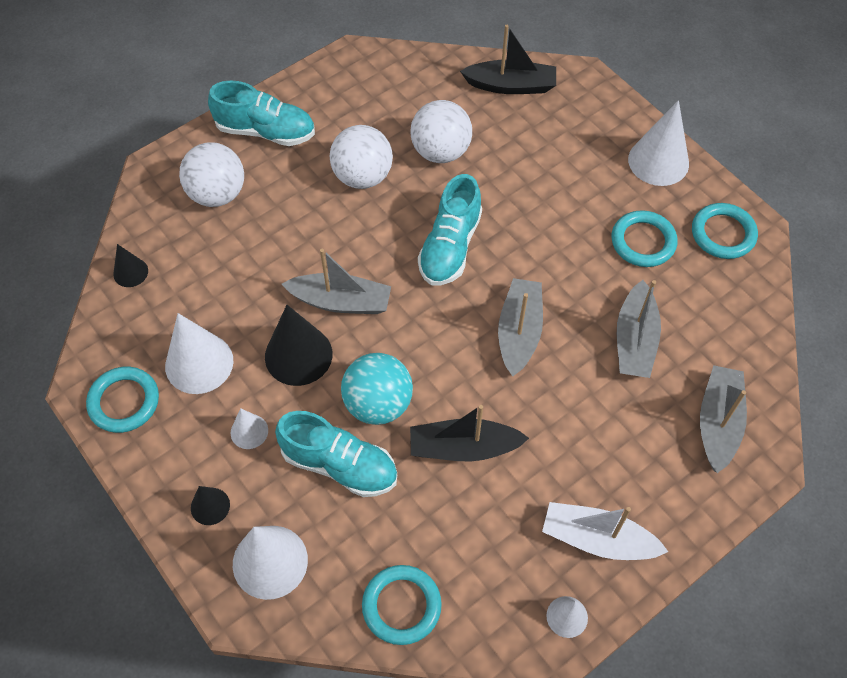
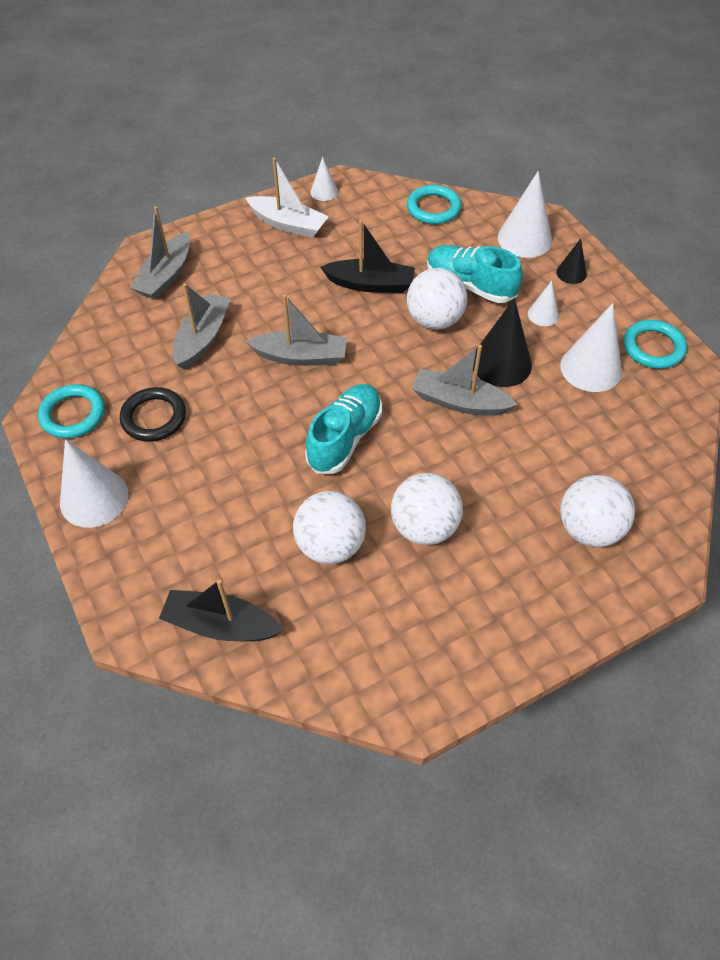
camera: 170 degrees left, 5 degrees down
(130, 272) = (670, 456): black cone -> none
(266, 131) = (536, 603): turquoise shoe -> none
(378, 403) = (434, 320): turquoise ball -> white ball
(519, 332) = (301, 356): grey boat -> grey boat turned 105 degrees counterclockwise
(643, 241) = (154, 417): turquoise ring -> black ring

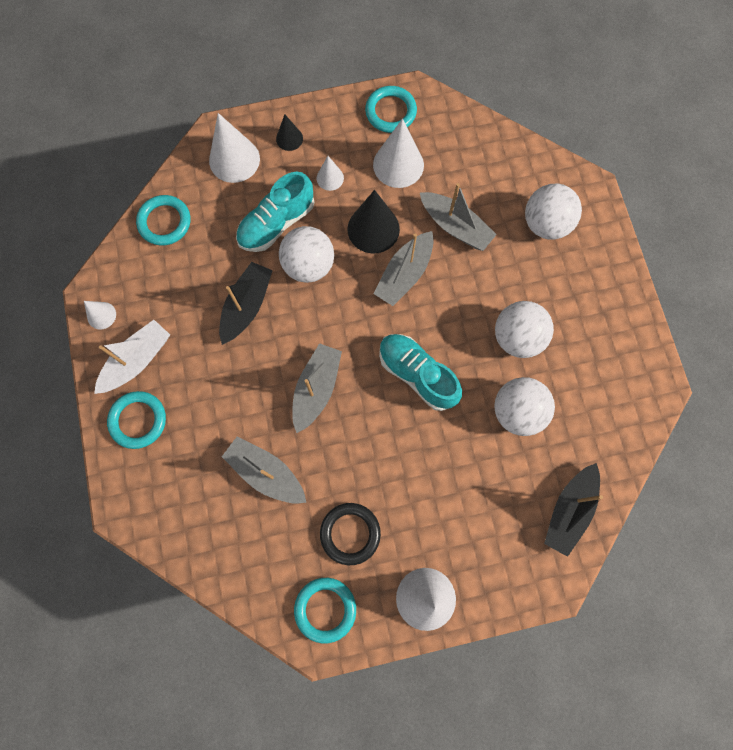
camera: 75 degrees left, 20 degrees up
(166, 276) = (169, 495): grey boat -> grey boat (455, 226)
(231, 239) = (138, 420): none -> turquoise ring

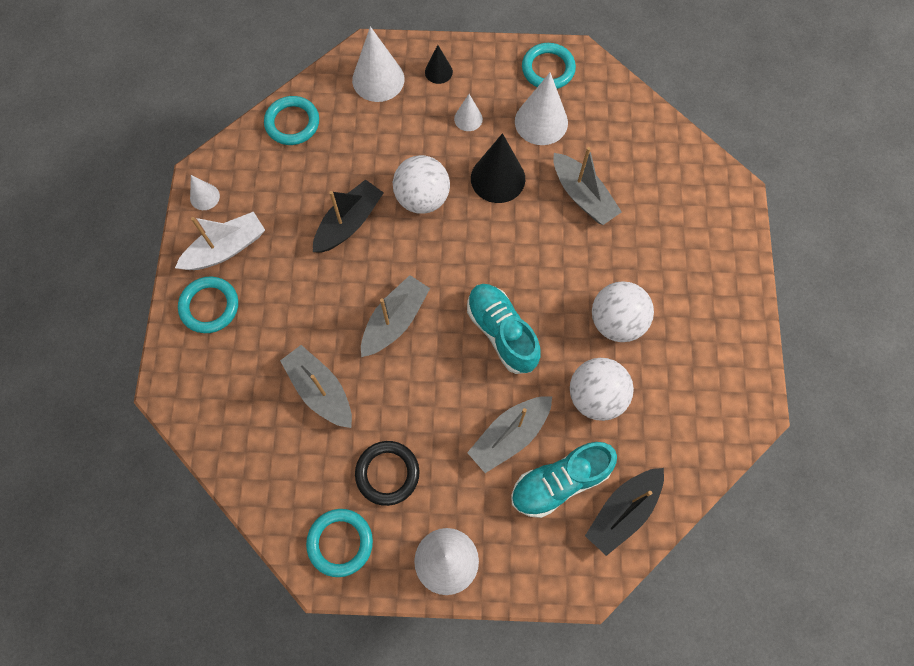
camera: 15 degrees right, 5 degrees down
(277, 223) = (402, 150): turquoise shoe -> turquoise shoe (560, 482)
(404, 274) = (517, 230): grey boat -> grey boat (510, 436)
(545, 224) = (677, 215): white ball -> none

